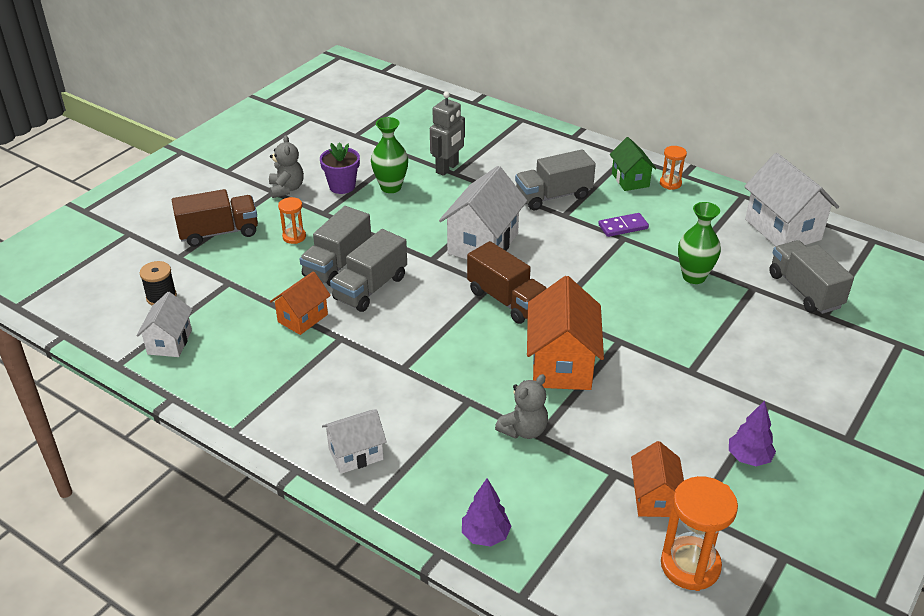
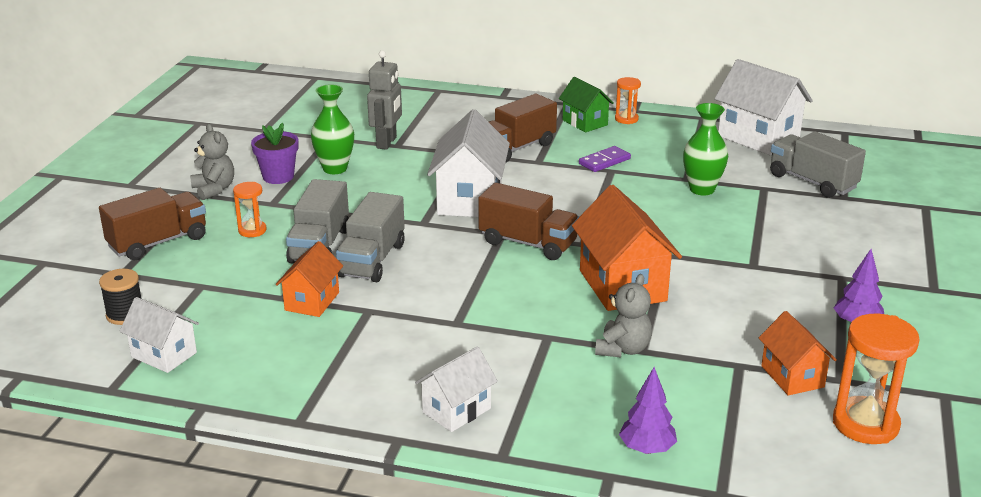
camera: 20 degrees left, 10 degrees down
(169, 342) = (164, 355): white house -> white house turned 45 degrees counterclockwise
(553, 196) = (516, 148): grey truck -> brown truck

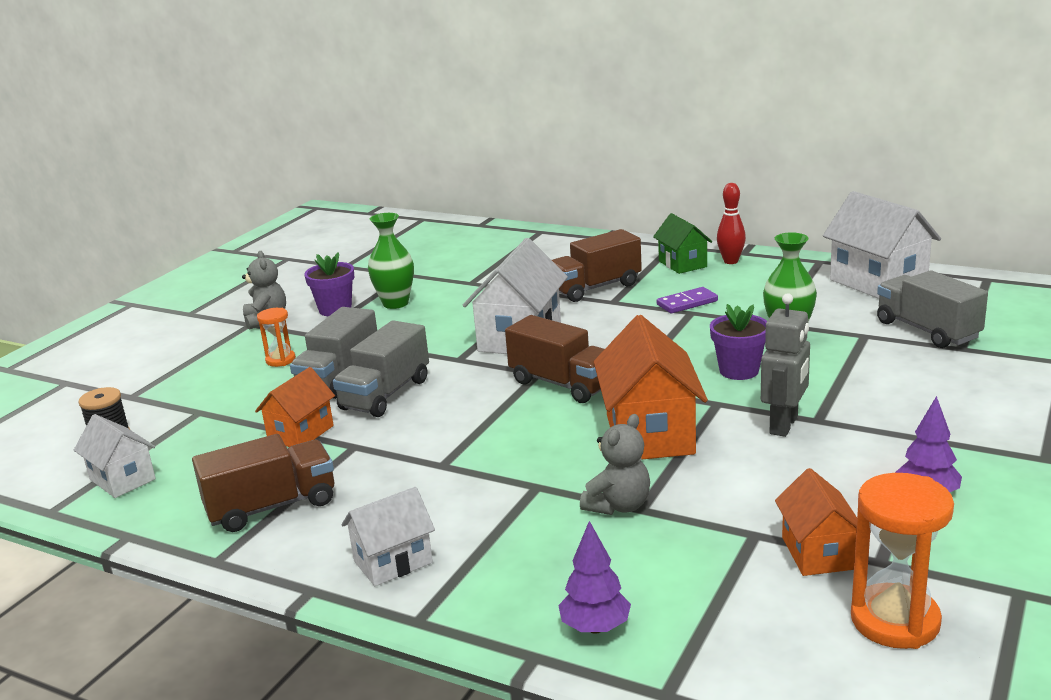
camera: 15 degrees right, 5 degrees down
(158, 242) = (183, 368): brown truck -> brown truck (272, 507)
(387, 143) = (461, 280): grey robot -> grey robot (784, 425)
(626, 119) = (731, 261): orange hourglass -> red bowling pin
(673, 224) = (739, 371): none -> purple flower pot

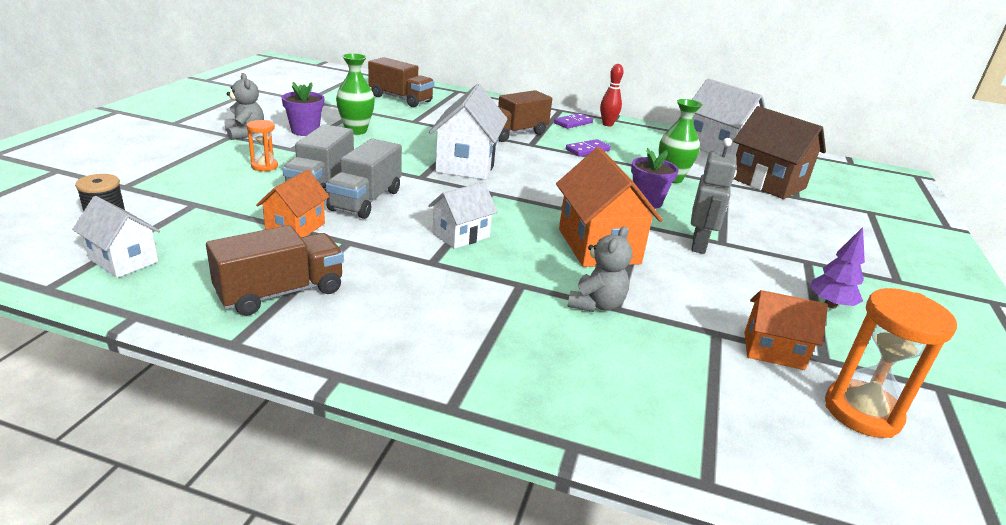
camera: 15 degrees left, 5 degrees up
(393, 562) = (411, 349): white house -> white house (461, 235)
(562, 384) = (513, 202): brown truck -> brown truck (400, 99)
(595, 627) = (618, 416): purple tree -> none
(682, 264) = (573, 123): green house -> purple domino
(818, 553) = (773, 350): orange house -> orange house turned 60 degrees counterclockwise
(927, 330) = (767, 183): grey truck -> brown house

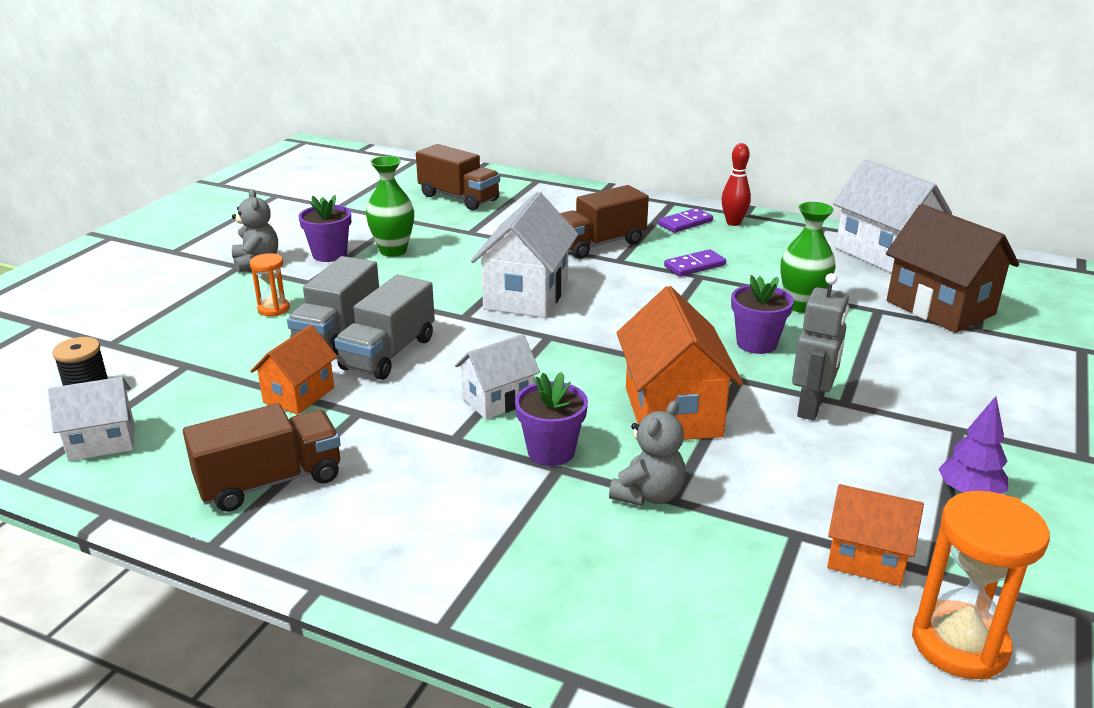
camera: 10 degrees right, 0 degrees up
(123, 260) = (102, 442): white house -> white house turned 60 degrees counterclockwise
(512, 272) = (551, 451): none -> purple flower pot

